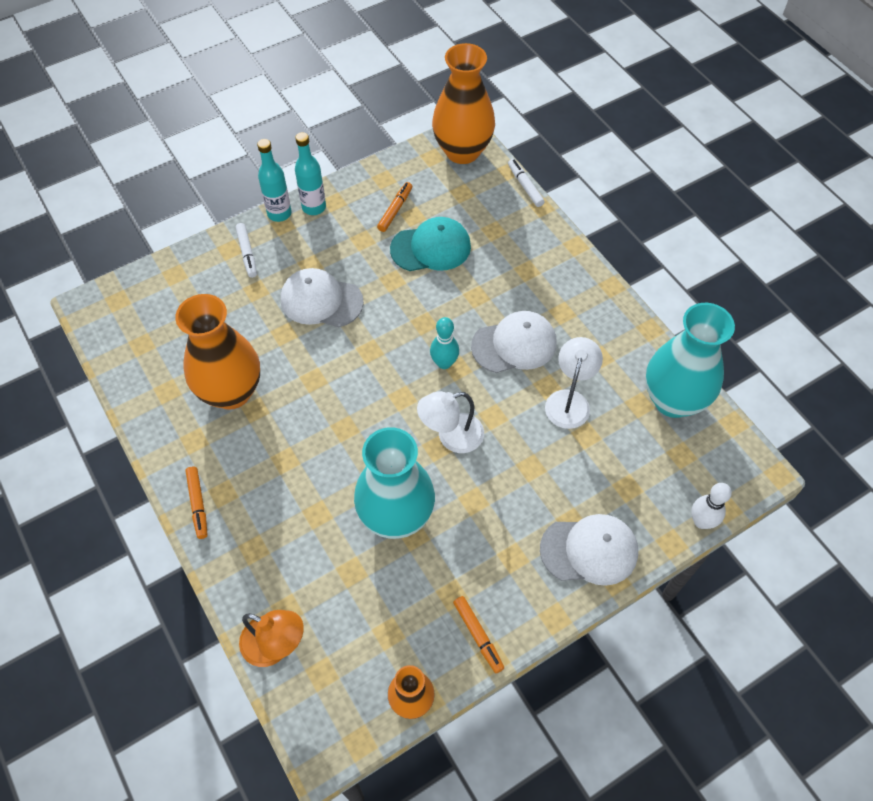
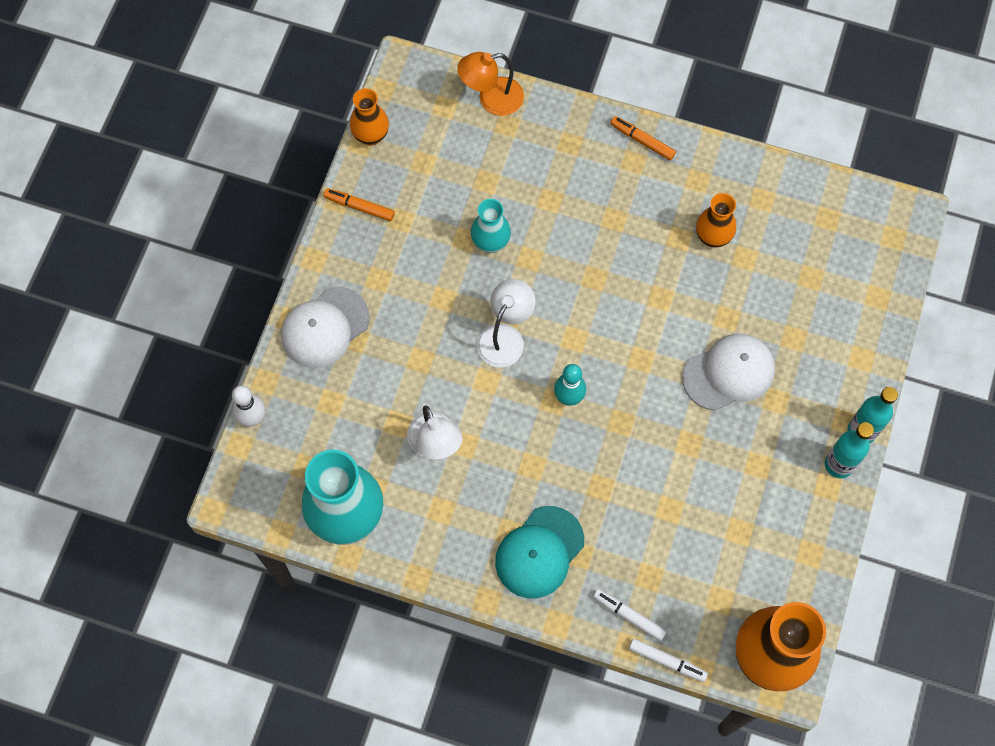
camera: 140 degrees right, 10 degrees up
(231, 392) = (712, 237): orange vase -> orange vase, size x0.53
(247, 253) = (842, 367): white marker -> white marker (629, 616)
(395, 210) = (762, 524): orange marker -> none
(396, 516) = (490, 242): turquoise vase -> turquoise vase, size x0.53
(431, 248) = (688, 507): turquoise cap -> turquoise cap (539, 552)
(514, 344) = (525, 463): white cap -> none

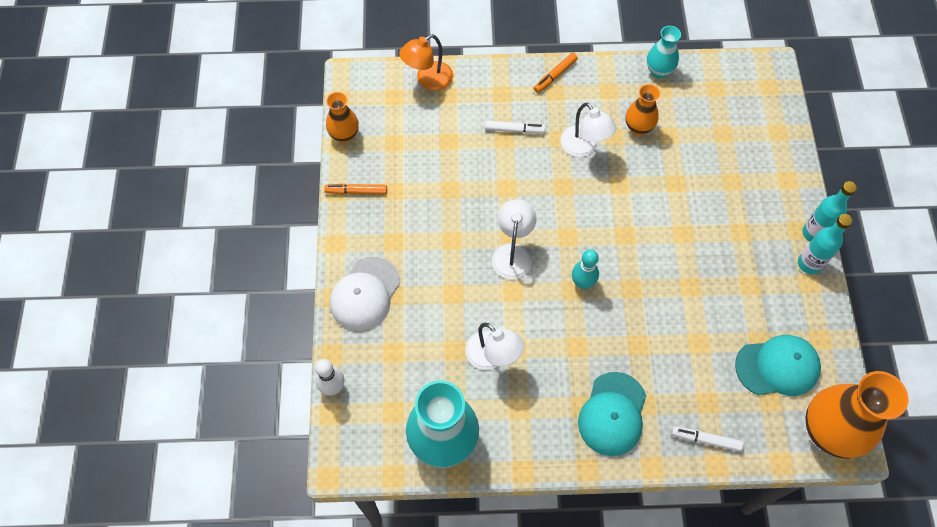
camera: 20 degrees left, 5 degrees down
(490, 242) = (471, 185): turquoise vase -> turquoise vase (658, 71)
(638, 240) = (584, 147): none -> white lamp
(642, 141) = (555, 75): orange marker -> orange marker turned 60 degrees counterclockwise
(667, 661) = (752, 466): white marker -> white marker (514, 130)
(729, 373) = (696, 223): white cap -> none
(746, 566) = (777, 367): none -> turquoise cap

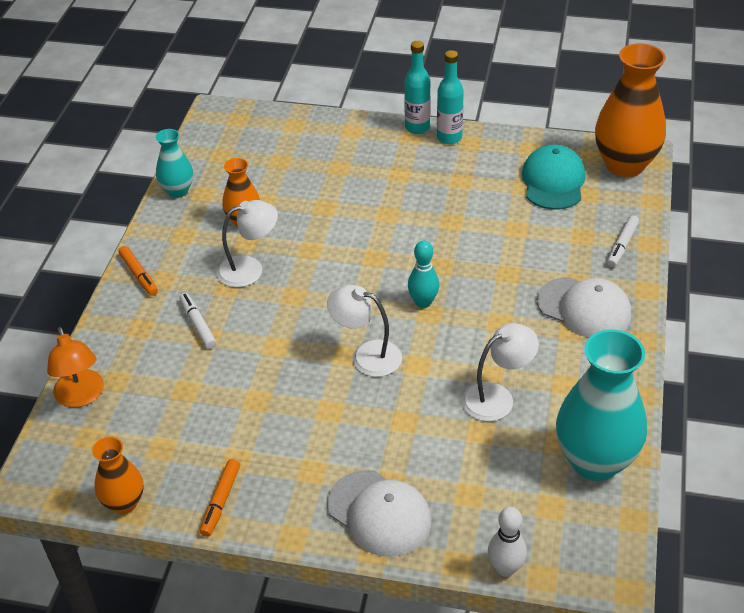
camera: 75 degrees left, 20 degrees down
(514, 130) = (198, 325): white marker -> white marker turned 45 degrees counterclockwise
(612, 414) = (584, 308): turquoise cap -> white cap

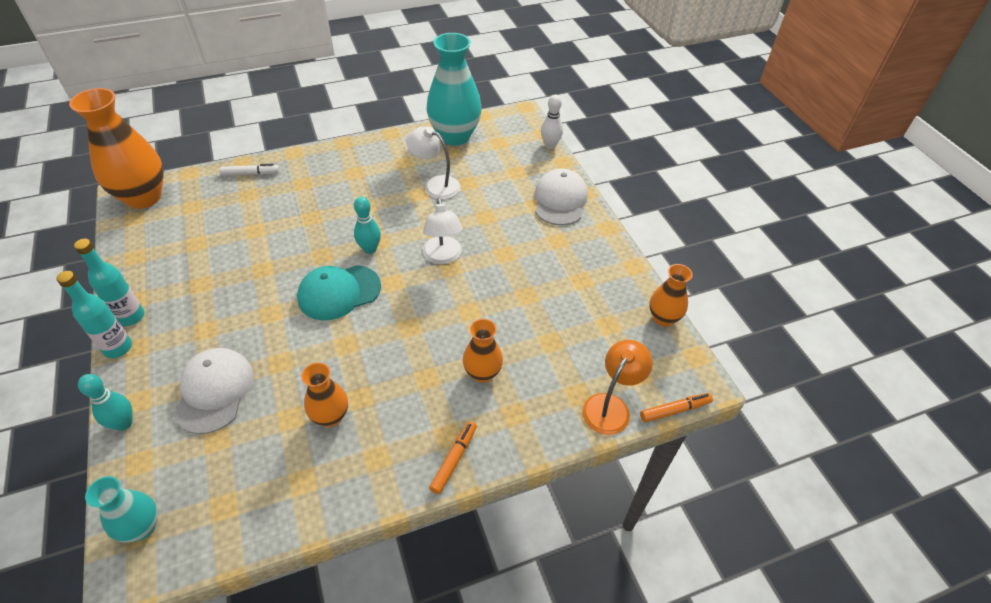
camera: 125 degrees left, 5 degrees up
(177, 191) = (309, 510): turquoise vase -> turquoise vase (142, 527)
(198, 325) = (482, 373): white marker -> orange vase
(221, 501) = (616, 271): orange marker -> orange marker (674, 410)
(249, 269) = (394, 374): white lamp -> none
(336, 122) = (124, 423): none -> turquoise bowling pin
(553, 181) = (181, 229): turquoise cap -> turquoise cap (339, 292)
(584, 308) = (328, 173): white cap -> white cap (214, 391)

